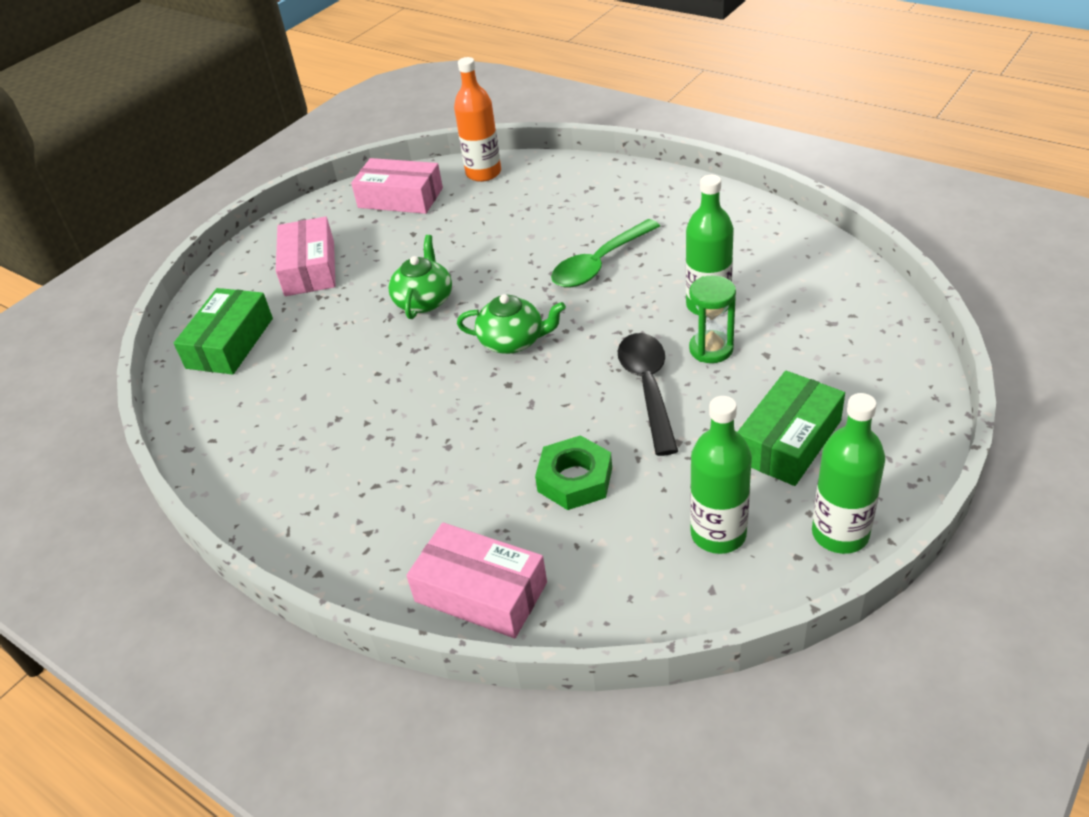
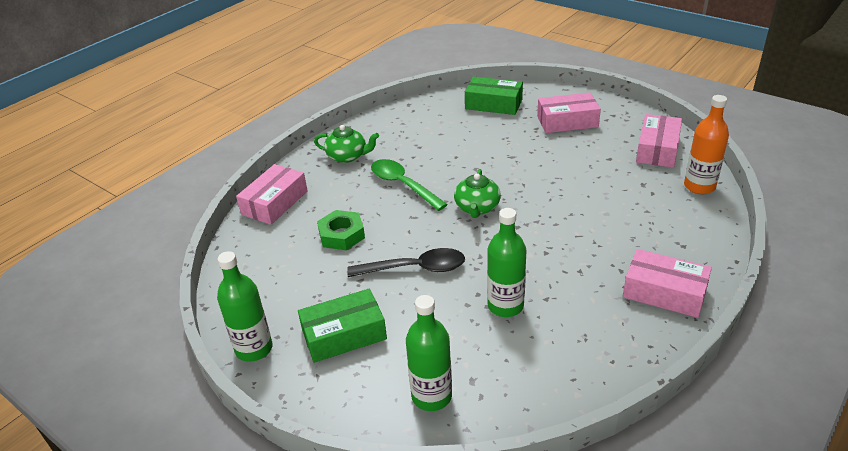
camera: 90 degrees right, 5 degrees down
(424, 300) = (527, 169): green teapot -> green teapot (347, 156)
(599, 264) = (566, 248): green spoon -> green spoon (403, 185)
(669, 200) = (664, 292): none -> pink box
(711, 349) = (451, 303): green hourglass -> none
(718, 534) = (276, 292): green bottle -> green bottle (431, 396)
(788, 440) = (344, 334): green box -> green box turned 60 degrees counterclockwise

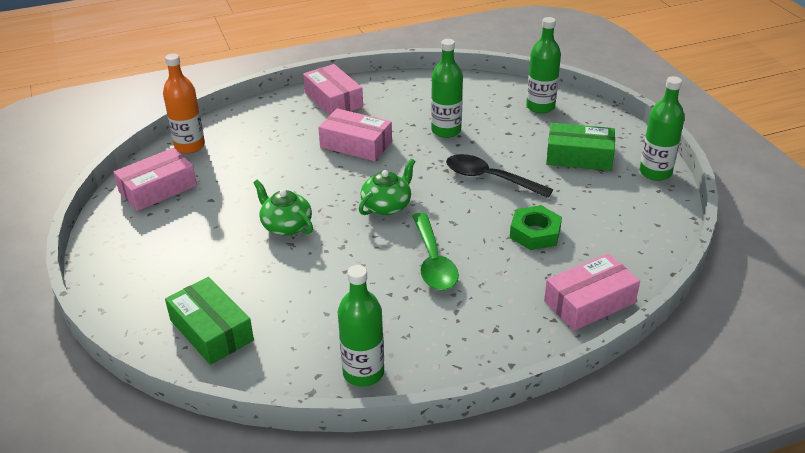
camera: 150 degrees left, 0 degrees up
(347, 156) = (465, 332): green teapot -> green teapot (286, 226)
(390, 120) = (363, 372): none -> green bottle
(567, 121) = (177, 259): pink box -> pink box (356, 144)

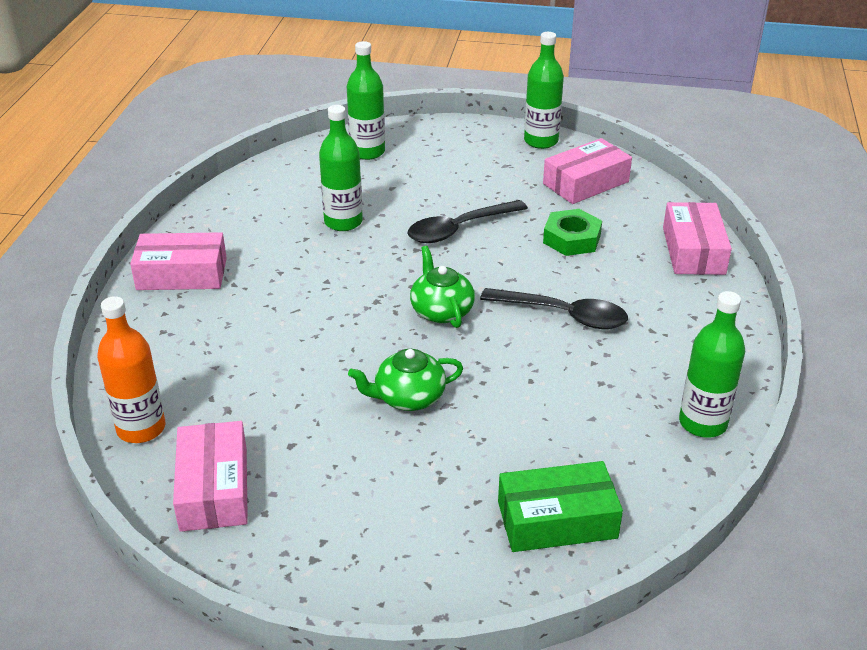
camera: 60 degrees left, 0 degrees up
(356, 144) = (299, 291): pink box -> pink box (585, 183)
(433, 261) = (564, 315): green spoon -> black spoon
(579, 156) = (476, 167): green box -> none

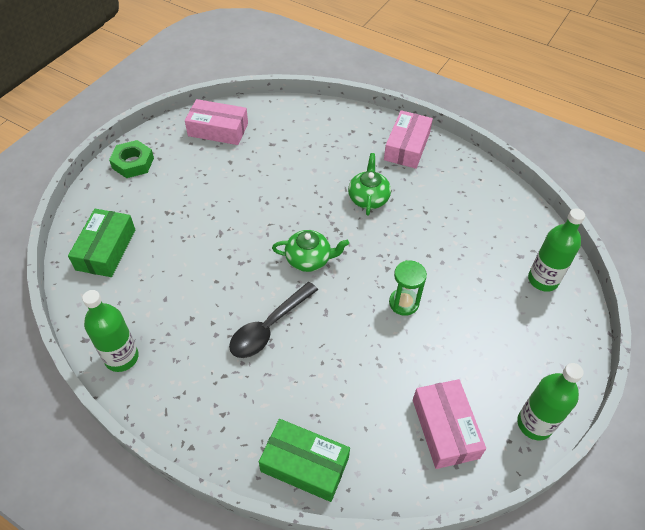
camera: 110 degrees right, 15 degrees up
(141, 428) = (276, 112): orange bottle -> none
(343, 222) = (439, 237): green bottle -> none
(408, 397) = (237, 218): green teapot -> green teapot (368, 198)
(459, 229) = (403, 303): black spoon -> green hourglass
(571, 239) = (360, 375): green nut -> green nut (133, 163)
(693, 250) = (304, 464): pink box -> green box

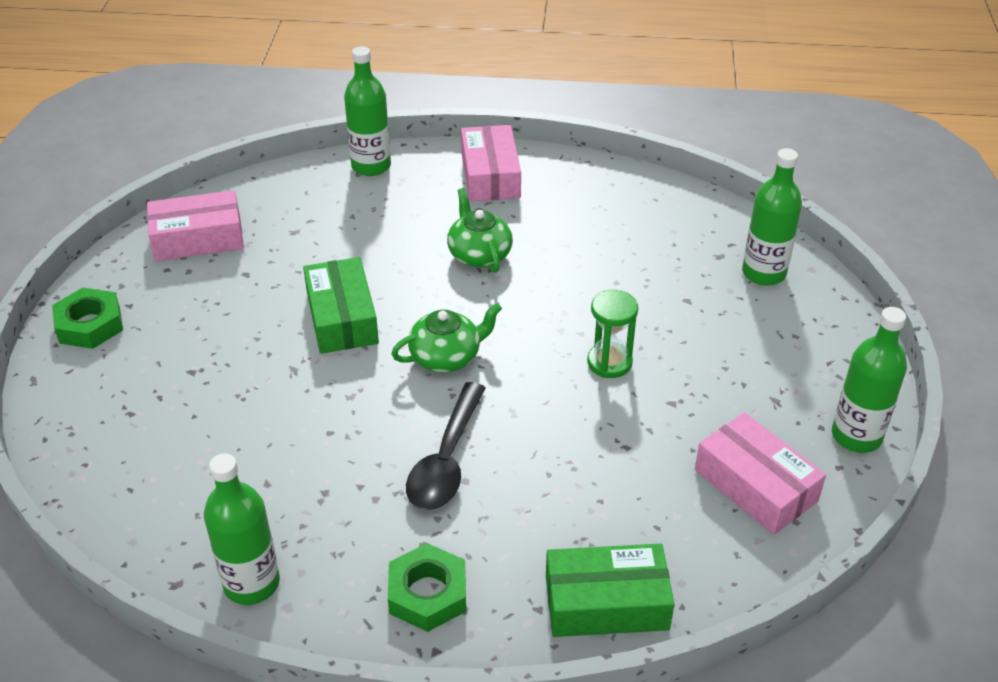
camera: 25 degrees left, 10 degrees down
(106, 249) = (126, 454): green box -> green box (342, 317)
(208, 409) = (427, 593): none -> green nut
(340, 116) = (371, 166): none -> green bottle

